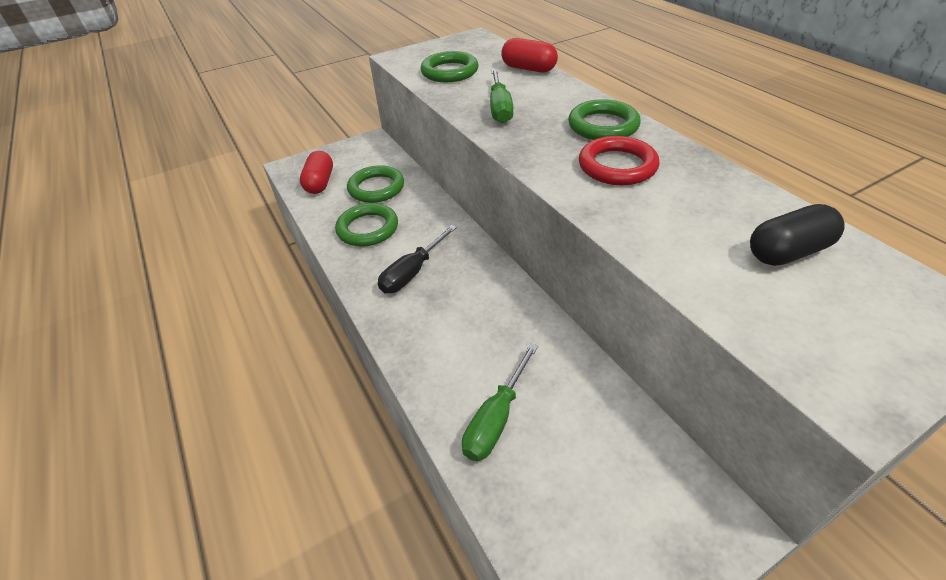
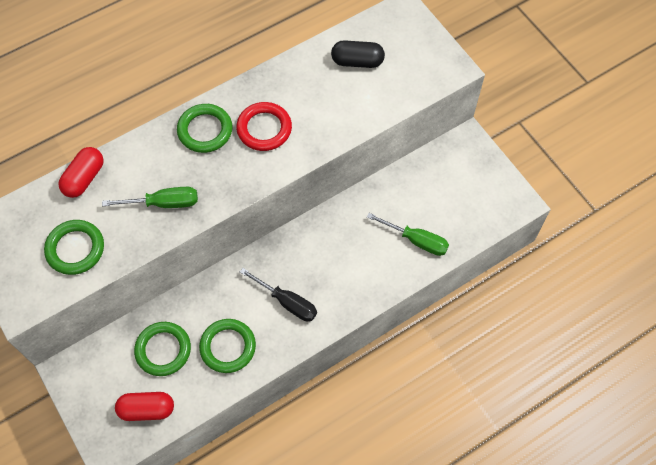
camera: 95 degrees left, 20 degrees up
(787, 252) = (357, 61): black capsule -> black capsule turned 60 degrees counterclockwise

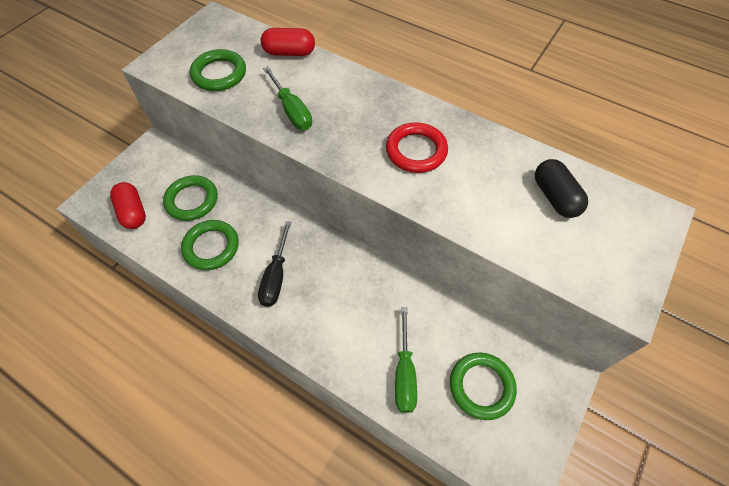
camera: 65 degrees right, 5 degrees down
(205, 130) = (385, 108): green ring -> green ring (481, 386)

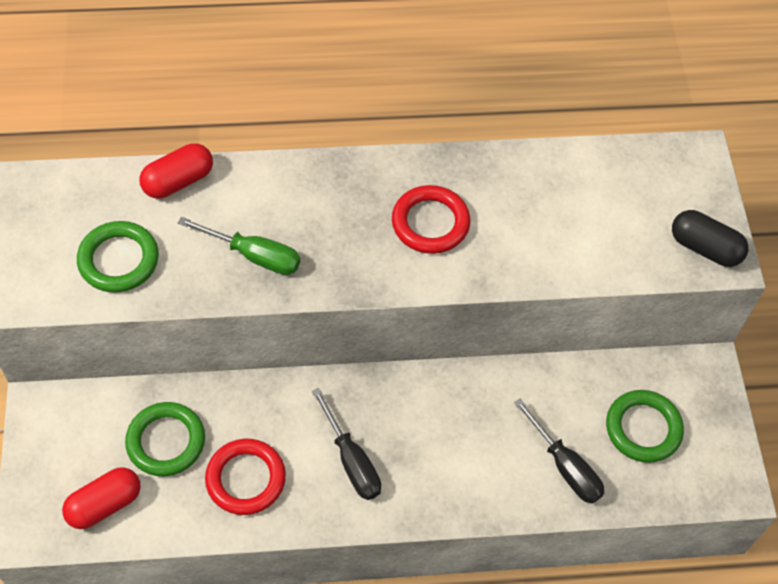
camera: 40 degrees left, 0 degrees up
(133, 212) = (104, 504): red capsule -> red capsule turned 60 degrees counterclockwise
(211, 247) = (246, 479): green ring -> red ring
(404, 373) = (565, 466): green screwdriver -> black screwdriver
(555, 197) = (599, 193): black capsule -> black capsule (705, 248)

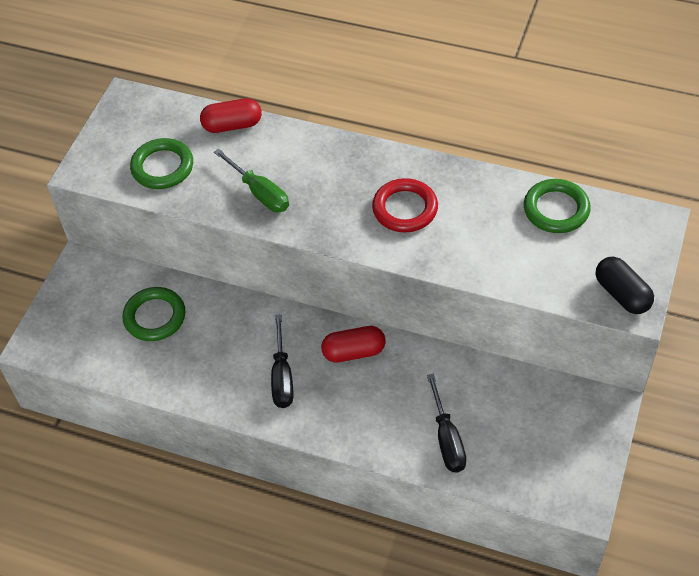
camera: 30 degrees right, 5 degrees down
(104, 504) = (91, 345): red capsule -> red capsule (354, 352)
(246, 479) = (198, 362): red ring -> none
(643, 428) = (527, 433): green ring -> green ring (556, 209)

